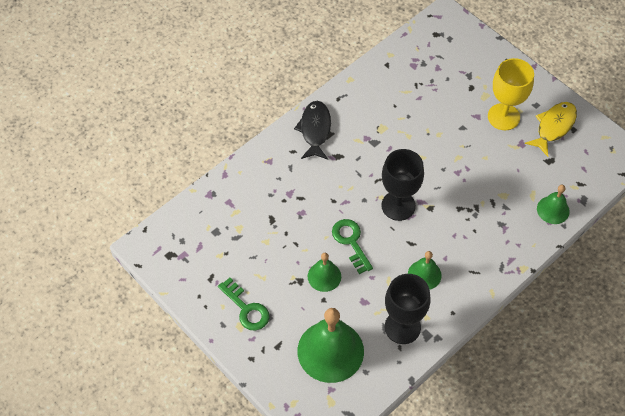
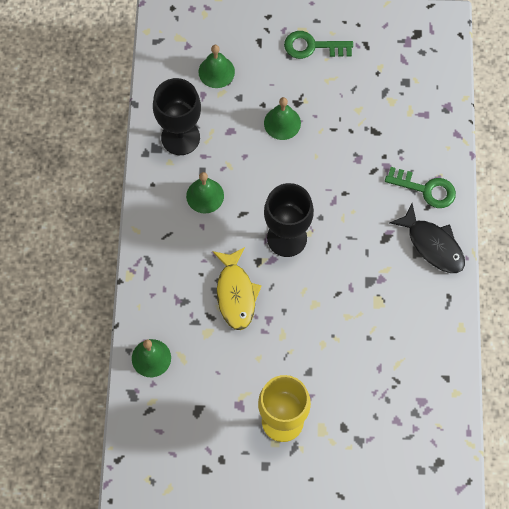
camera: 135 degrees right, 10 degrees up
(330, 351) = (216, 71): green bell -> green bell, size x0.53
(351, 242) = (291, 170): green key -> green key (426, 189)
(554, 127) = (226, 454): yellow fish -> yellow fish (235, 294)

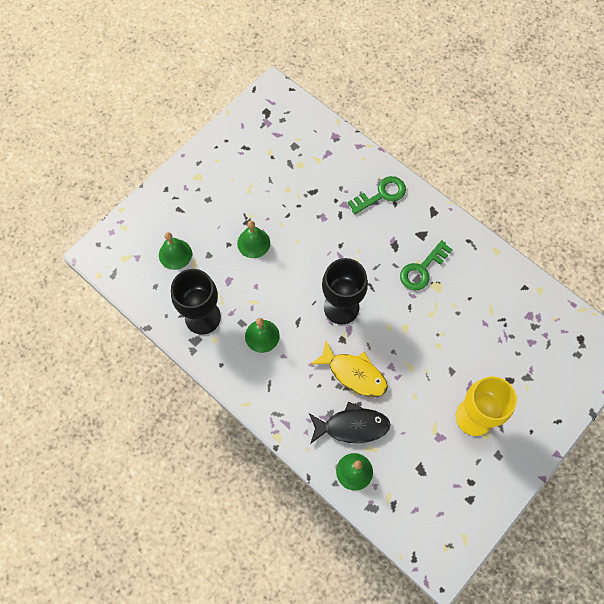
camera: 50 degrees left, 0 degrees up
(312, 46) = (215, 180): green key -> green key (422, 269)
(432, 245) = (424, 221): black fish -> black fish (352, 426)

